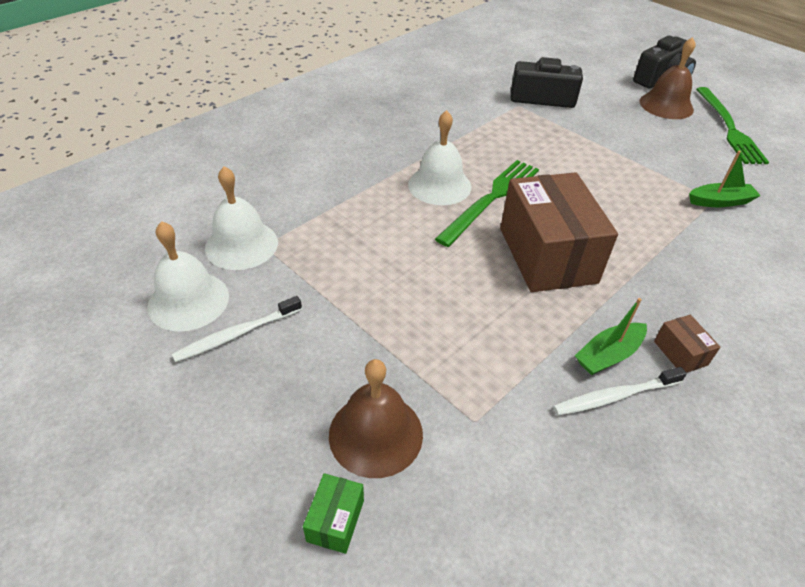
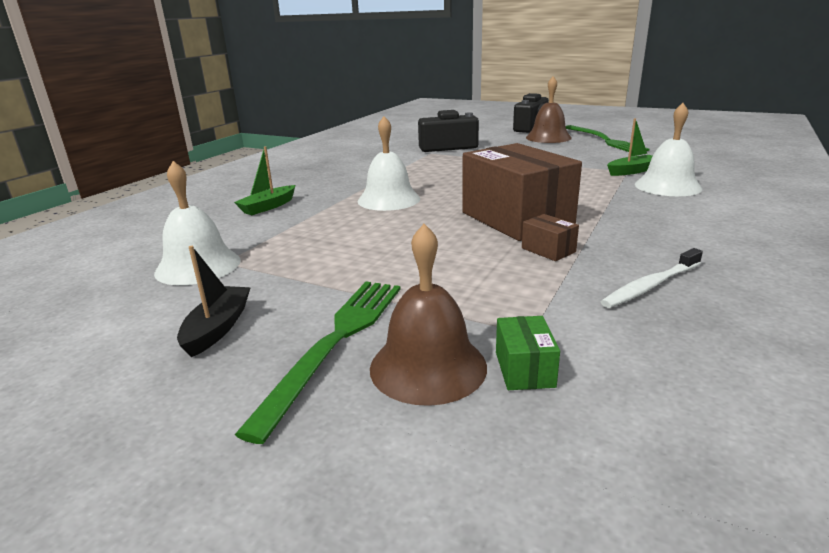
camera: 15 degrees left, 20 degrees down
(188, 301) = (146, 315): white bell -> white bell (667, 186)
(236, 334) = (218, 328): white toothbrush -> black boat
(335, 520) = (424, 453): green box -> green box (524, 369)
(491, 199) = (442, 199): green fork -> green fork (336, 342)
(608, 355) = (621, 263): green boat -> green boat (268, 207)
(680, 353) = (681, 249): brown box -> brown box (548, 250)

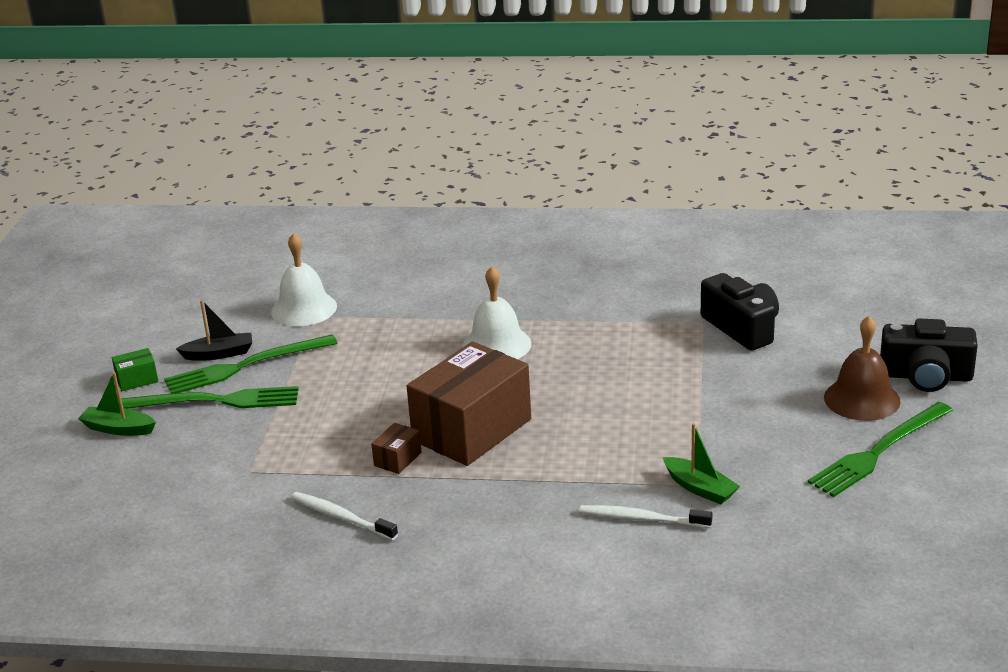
camera: 70 degrees right, 5 degrees up
(268, 207) = (444, 288): green boat -> green boat (118, 429)
(275, 312) = (245, 366): none -> green fork
(428, 366) = (197, 441): brown bell -> none
(524, 369) = (203, 475): green box -> green box (137, 380)
(667, 186) = (641, 519): white bell -> white toothbrush

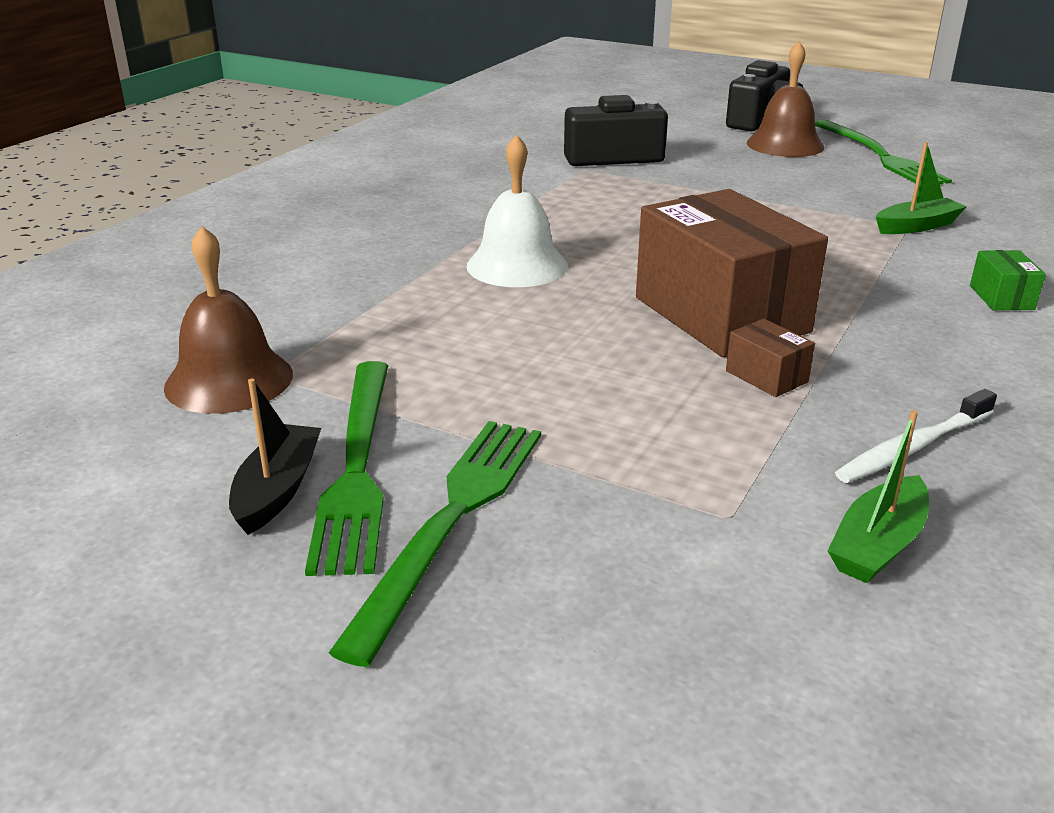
camera: 70 degrees left, 0 degrees up
(118, 429) = (449, 677): green boat -> green boat (877, 545)
(137, 380) = (259, 617): green box -> green box (1001, 297)
(304, 309) = (229, 380): white bell -> brown bell
(641, 519) = (969, 261): white toothbrush -> none

